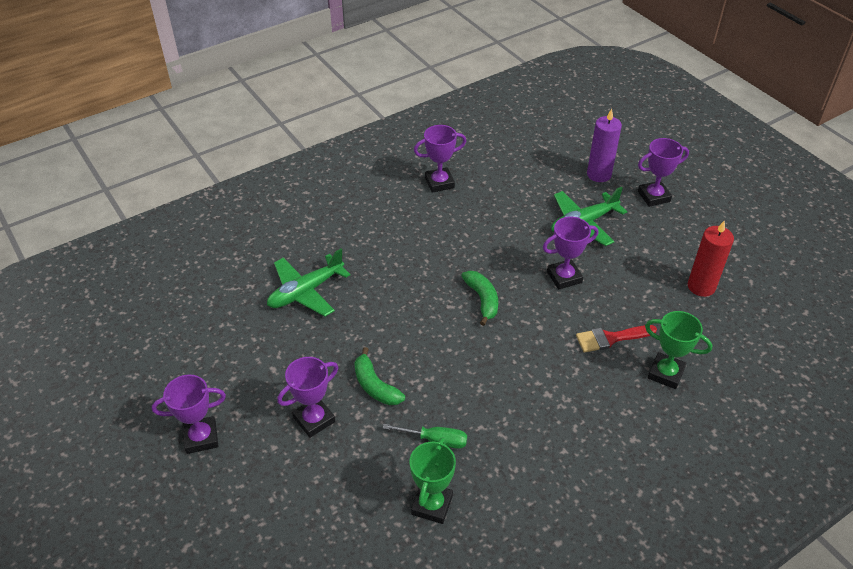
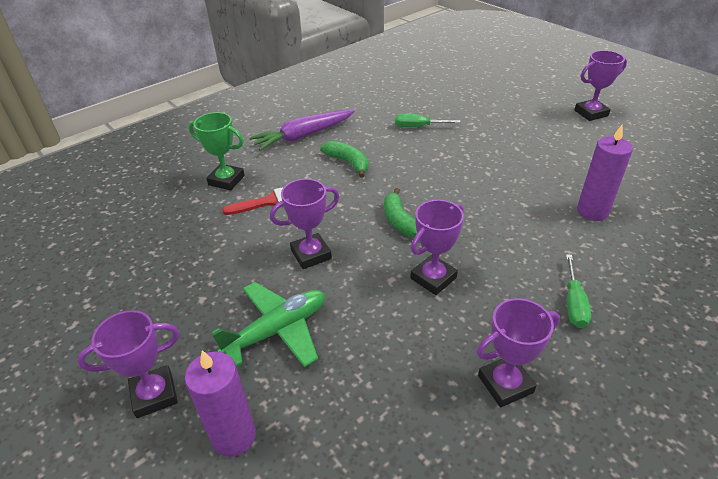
camera: 175 degrees right, 5 degrees down
(306, 292) = (592, 211): green plane -> purple candle
(314, 419) = (515, 128): purple trophy -> purple trophy (433, 278)
(371, 221) = (573, 303): none -> green screwdriver
(375, 386) = (479, 150): green banana -> green banana (348, 163)
(432, 505) = (411, 100): green trophy -> none
(587, 441) = (303, 136): none -> purple carrot
(701, 286) = (153, 260): red candle -> none

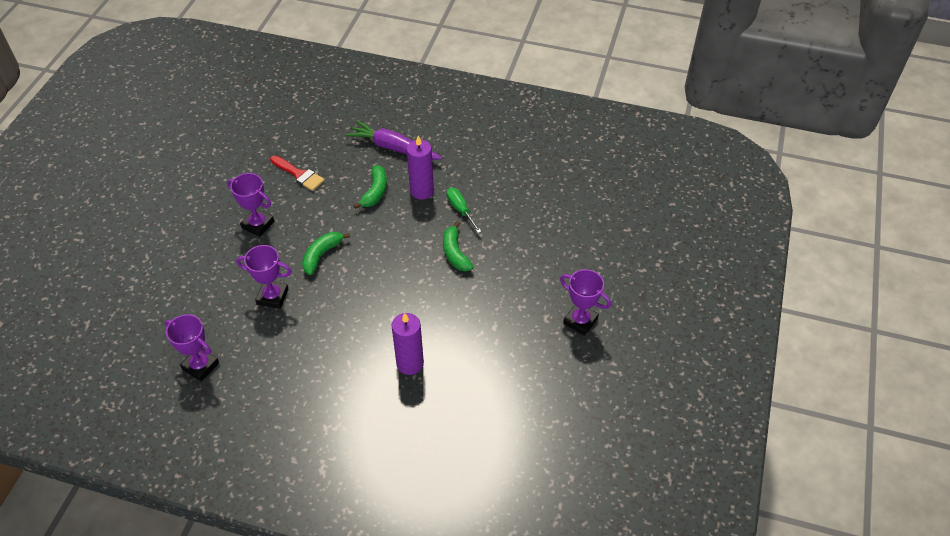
camera: 55 degrees right, 10 degrees up
(154, 394) = (114, 220): purple trophy -> none
(226, 180) = (307, 139): green trophy -> none
(234, 436) = (106, 265): purple candle -> purple candle (421, 191)
(277, 330) = (184, 244): green plane -> none
(468, 145) = (455, 253): none -> green banana
(573, 303) = (292, 380): green screwdriver -> none

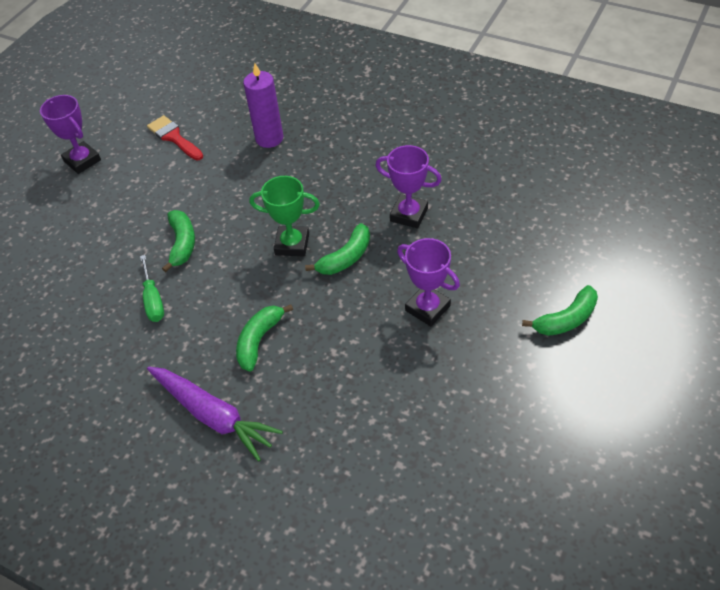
camera: 165 degrees left, 0 degrees up
(159, 227) = (566, 319): none -> green banana
(200, 366) = (486, 153): purple trophy -> none
(299, 174) = (365, 383): red brush -> red brush (174, 137)
(366, 261) = (292, 244): none -> green trophy
(421, 191) = (194, 334): purple candle -> none

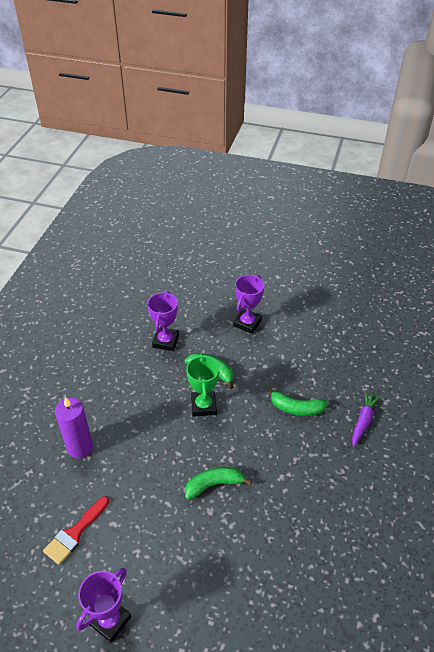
camera: 105 degrees left, 5 degrees down
(153, 300) = (277, 489): green screwdriver -> none
(213, 415) = (363, 421): purple carrot -> purple carrot, size x0.61
(566, 319) = (242, 264): green banana -> none

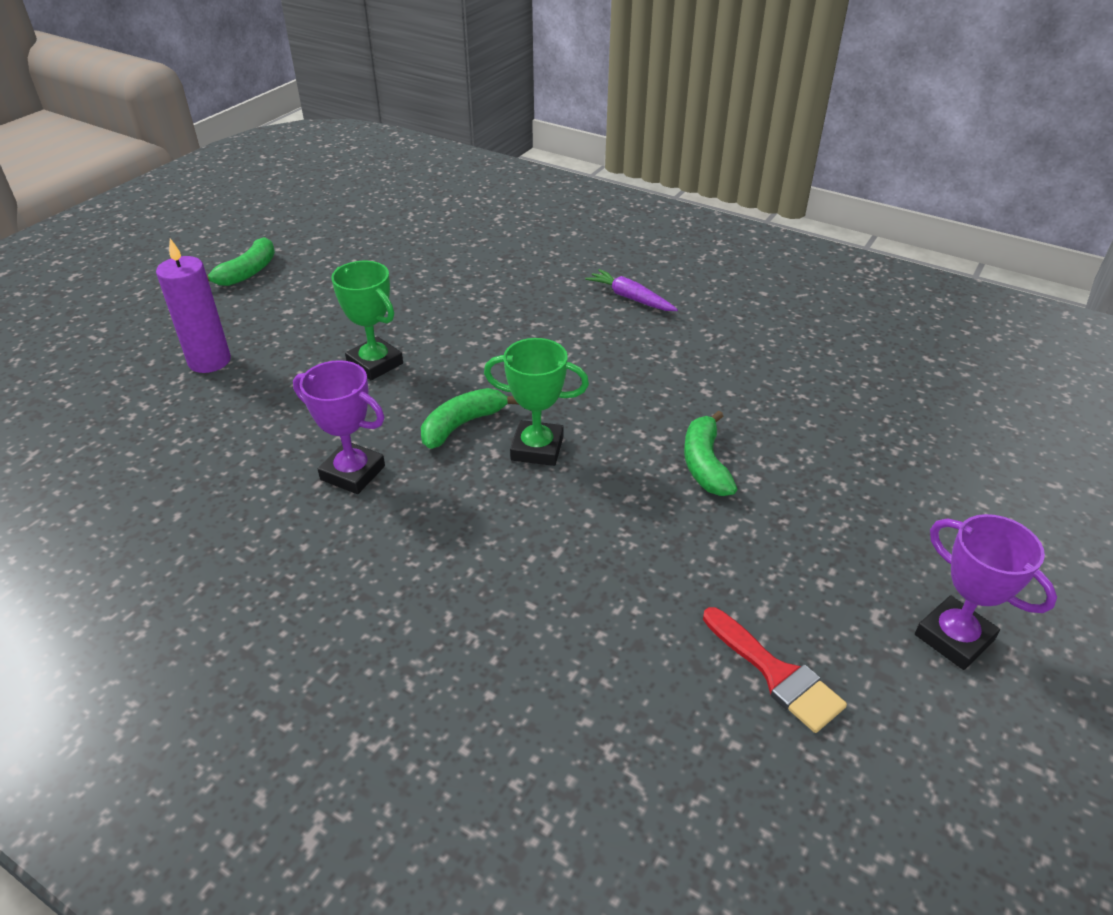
camera: 75 degrees left, 5 degrees down
(80, 447) = (570, 645): purple candle -> purple candle (209, 361)
(247, 323) = (375, 363): purple trophy -> green trophy
(296, 408) = (584, 350): green banana -> green banana (248, 272)

